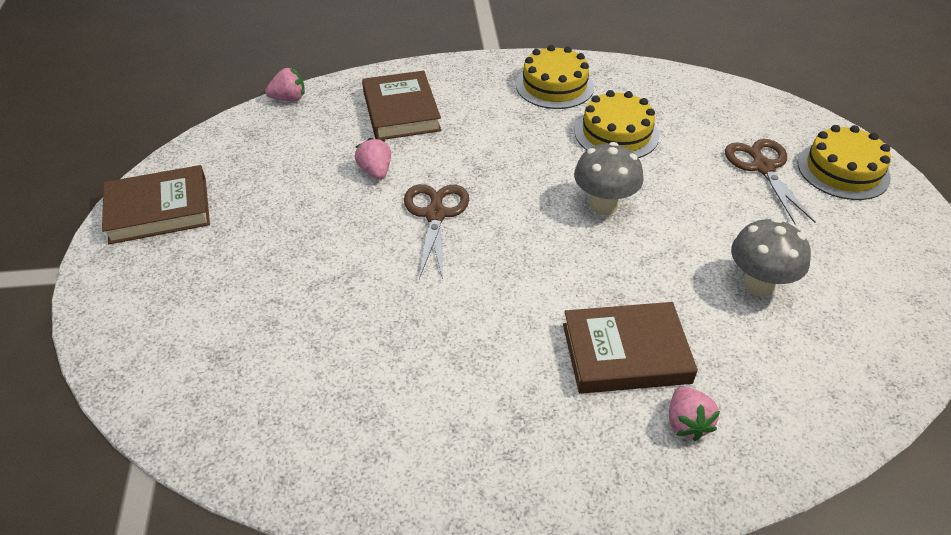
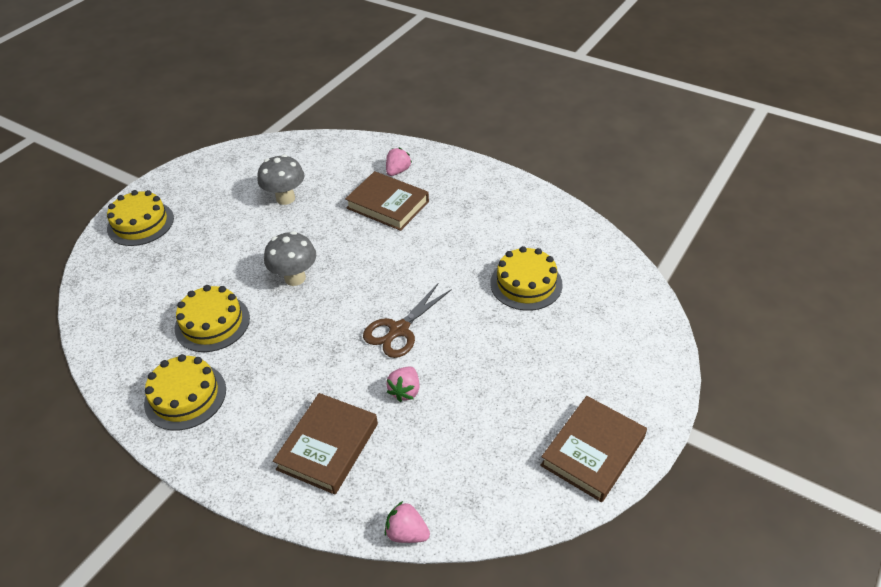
camera: 140 degrees left, 0 degrees up
(159, 210) = (592, 451): brown book -> brown book turned 75 degrees counterclockwise
(334, 341) = (526, 283): none -> yellow cake
(762, 167) = (174, 249): brown scissors -> none

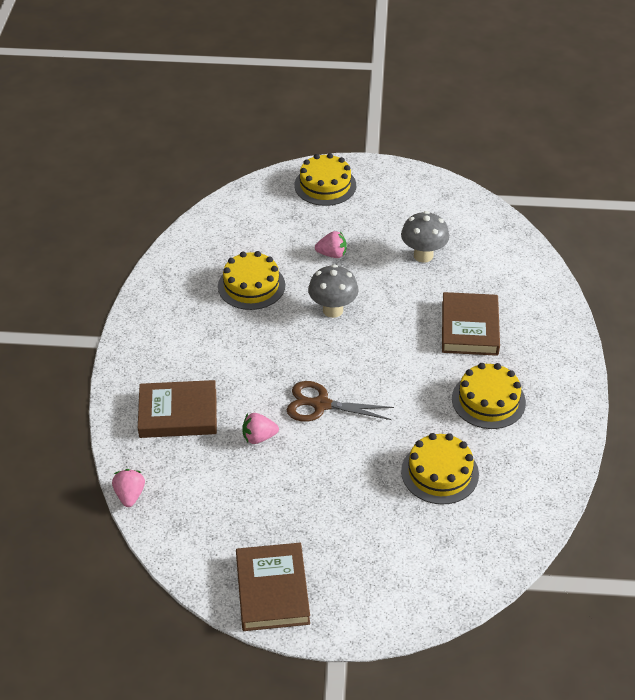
camera: 60 degrees right, 0 degrees up
(185, 396) = (174, 309): yellow cake -> yellow cake (488, 400)
(398, 171) = (523, 314): pink strawberry -> pink strawberry (332, 254)
(592, 451) = (272, 590): brown book -> brown book turned 75 degrees clockwise

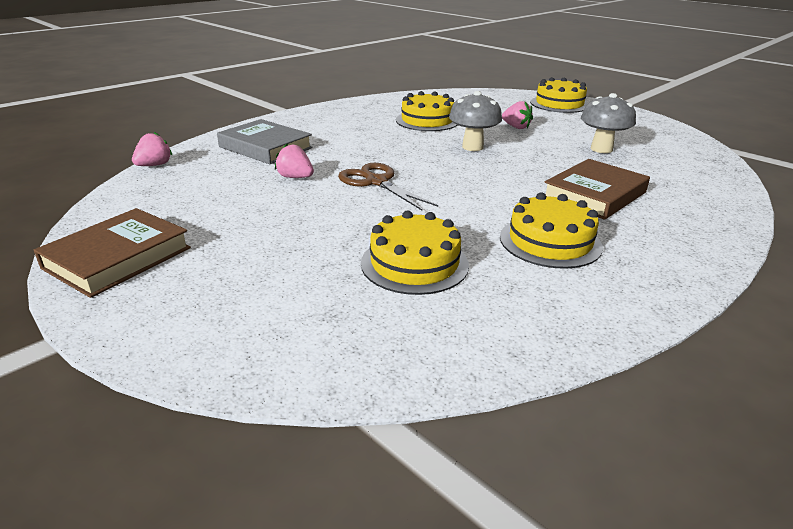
camera: 40 degrees right, 15 degrees down
(178, 413) = (265, 147): brown book -> grey book

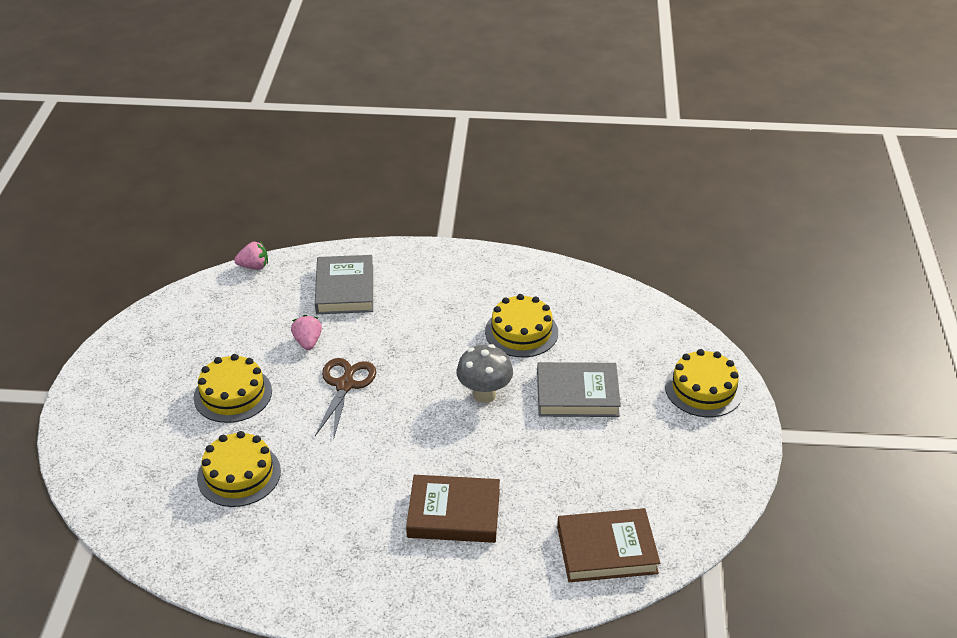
camera: 50 degrees right, 10 degrees up
(118, 258) = (130, 354): brown book -> brown book (607, 550)
(516, 127) = (577, 394): pink strawberry -> grey book
(550, 241) = (336, 523): yellow cake -> yellow cake (233, 394)
(601, 149) = (582, 476): grey mushroom -> none

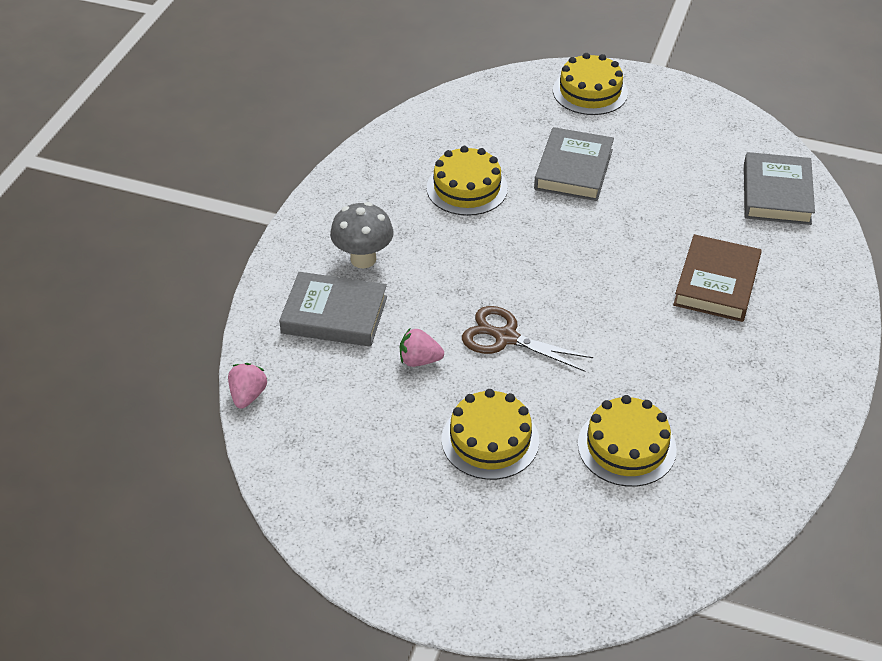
camera: 75 degrees left, 5 degrees up
(484, 394) = (554, 232): grey mushroom -> grey mushroom (363, 259)
(607, 550) = (776, 194): brown book -> grey book

